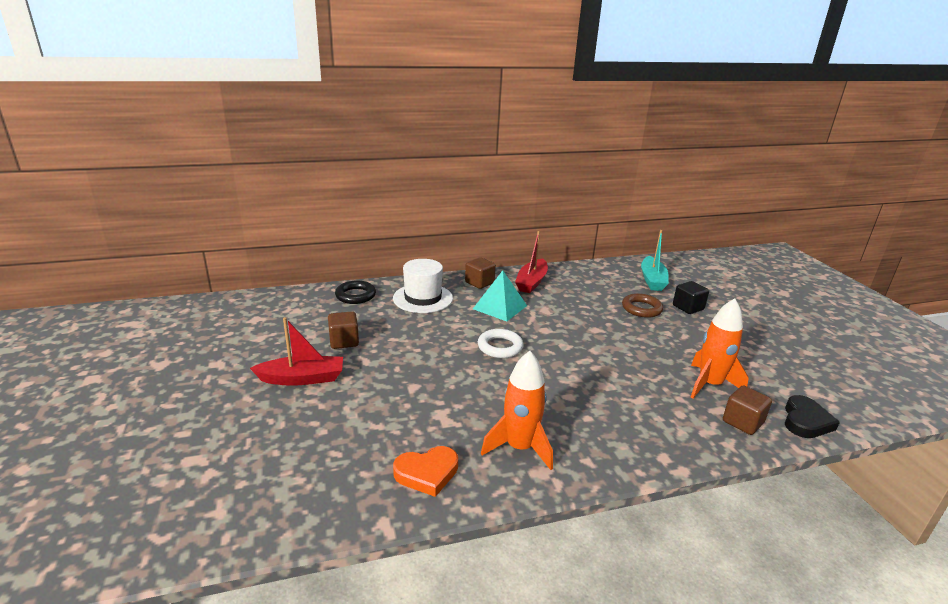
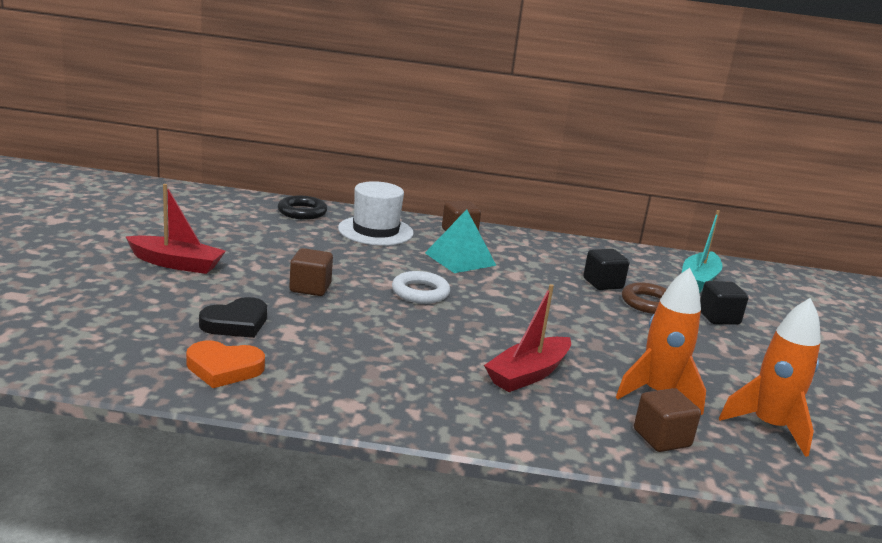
camera: 20 degrees right, 5 degrees down
(344, 341) = (249, 246): brown cube -> brown cube (310, 288)
(519, 448) = (346, 378): orange rocket -> orange rocket (768, 427)
(531, 282) = (526, 246): red boat -> red boat (528, 374)
(602, 300) = (603, 283): none -> black cube
(805, 421) = (758, 463): black heart -> black heart (236, 323)

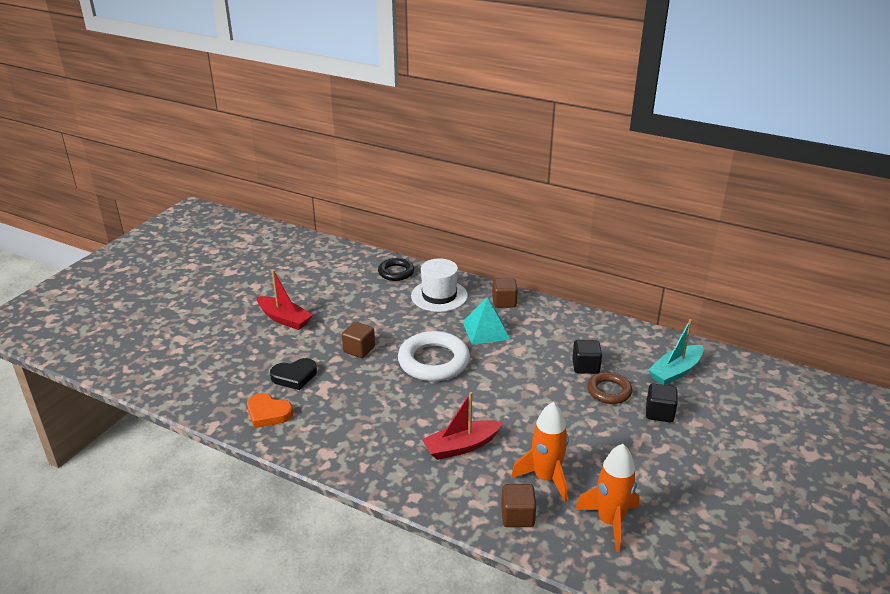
camera: 25 degrees right, 10 degrees up
(420, 292) = (433, 361): white ring -> white ring, size x1.70

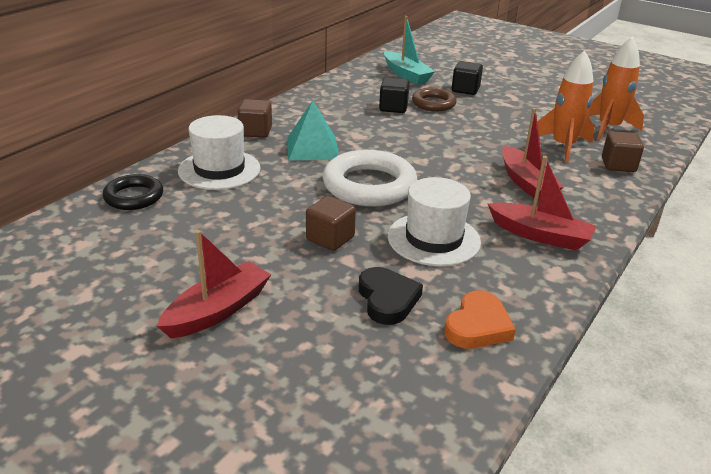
camera: 85 degrees left, 0 degrees up
(364, 394) = (433, 239): none -> white hat
(376, 449) = (540, 235): none -> red boat

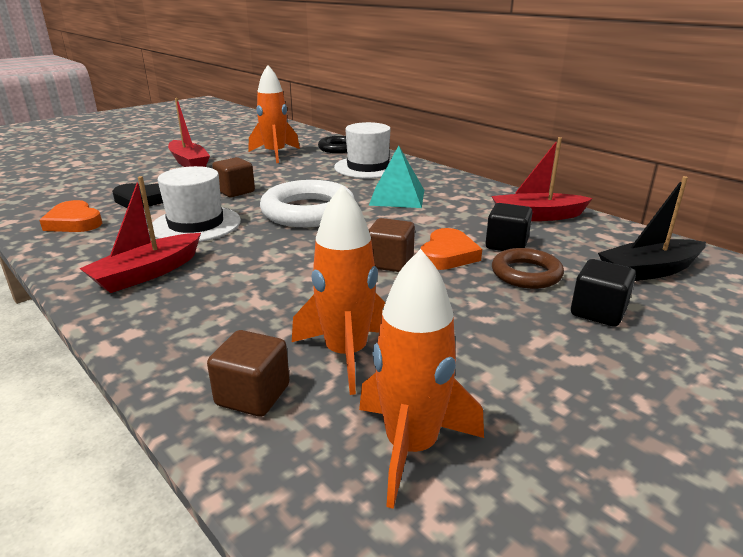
camera: 105 degrees right, 5 degrees down
(165, 241) = (275, 154): none -> orange rocket
(255, 131) = (440, 180): brown cube -> brown cube (390, 262)
(406, 75) = (649, 271): turquoise boat -> black boat
(422, 125) = (448, 255): none -> orange heart
(526, 183) = (257, 292): red boat -> red boat (536, 216)

